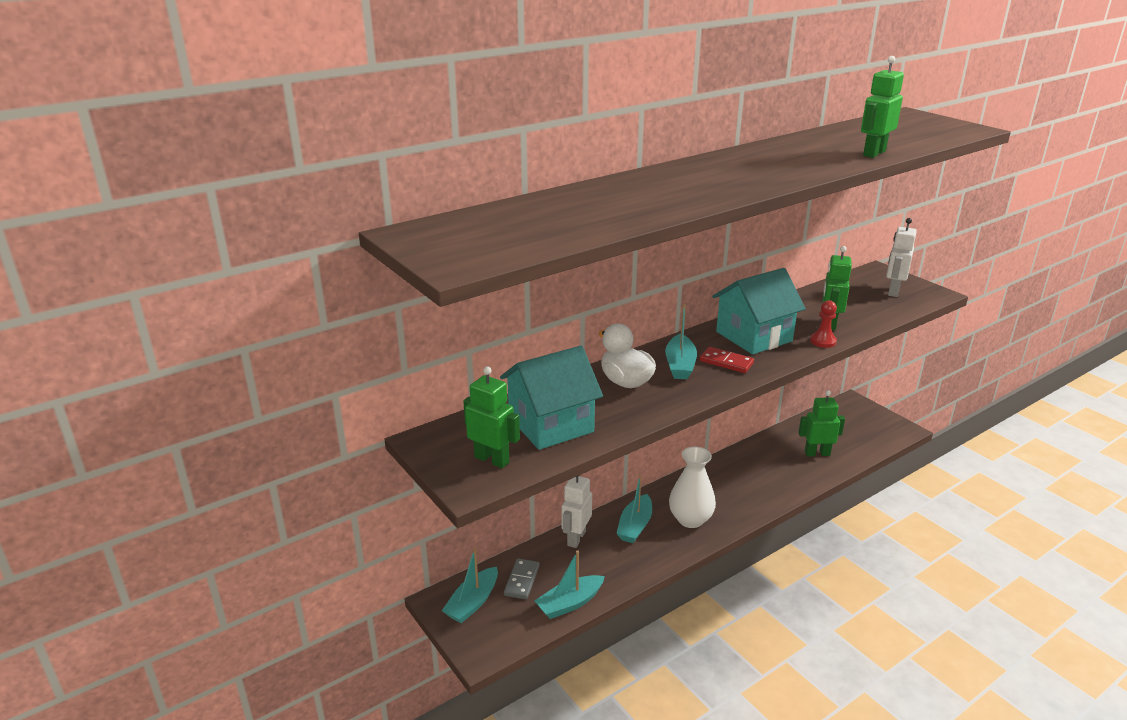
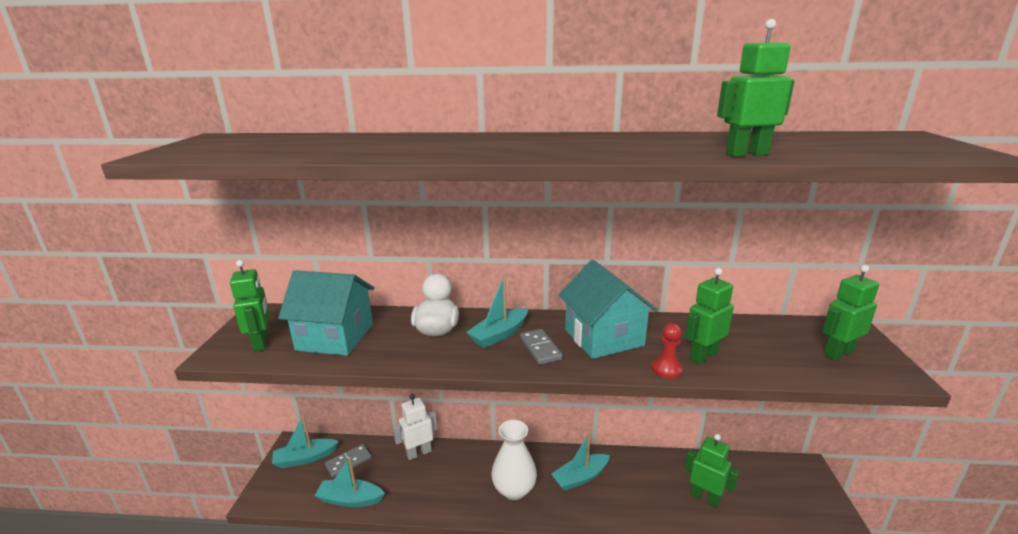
camera: 40 degrees right, 5 degrees down
(635, 526) = (468, 469): turquoise boat -> turquoise boat (580, 477)
(726, 362) = (540, 348): red domino -> grey domino
(754, 336) = (604, 337): turquoise house -> turquoise house turned 60 degrees clockwise
(893, 291) = (838, 353): white robot -> green robot

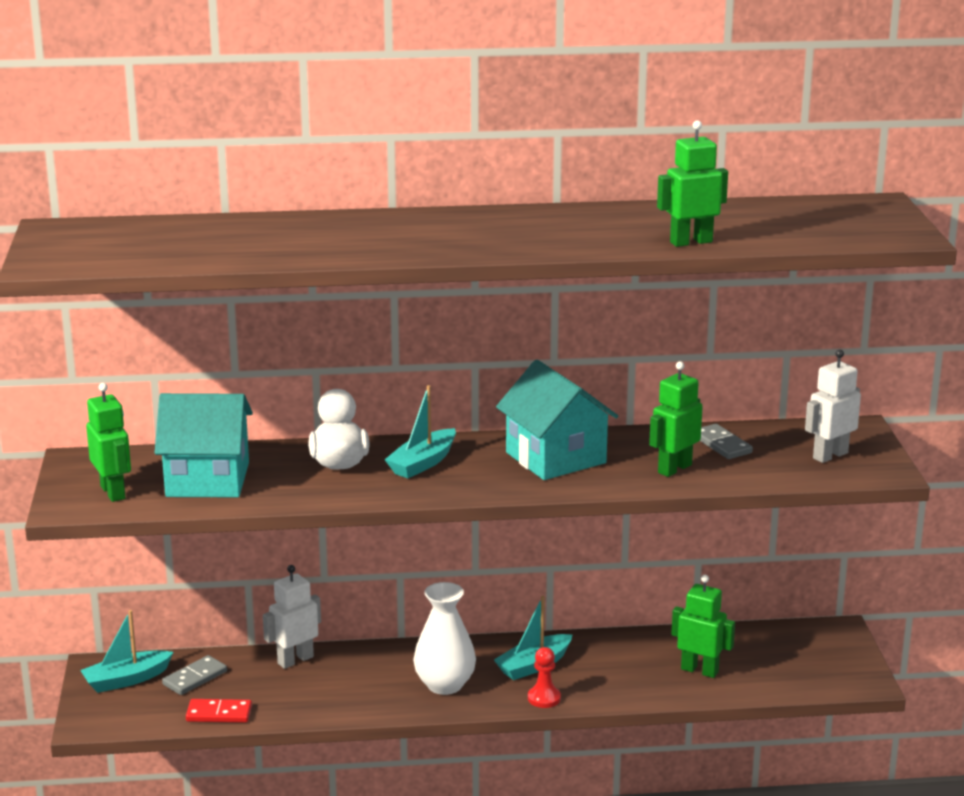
camera: 10 degrees left, 0 degrees up
(350, 499) = (219, 714): turquoise boat -> red domino
(540, 348) = (479, 474): grey domino -> grey domino (722, 444)
(666, 369) = (631, 484): red pawn -> red pawn (544, 698)
(838, 353) = (830, 455): green robot -> white robot

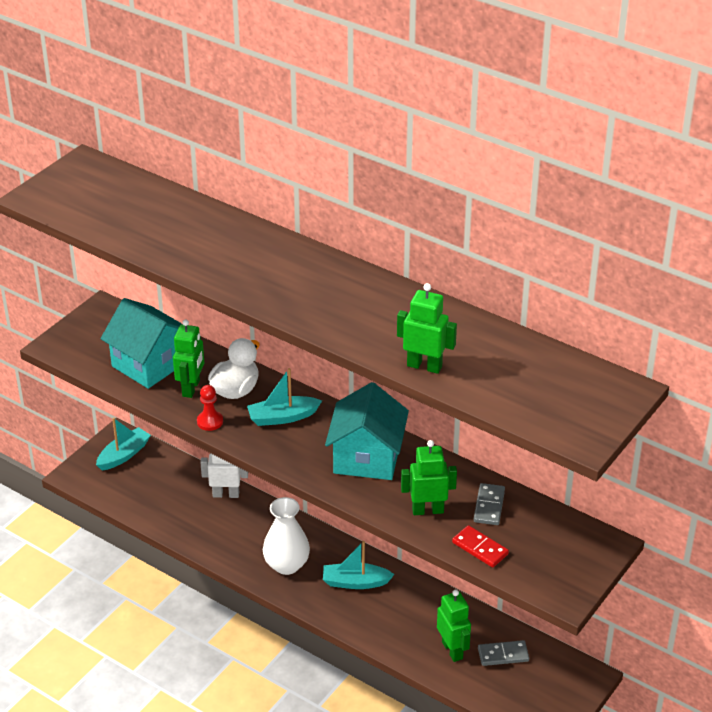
camera: 40 degrees right, 15 degrees up
(113, 492) = (90, 347): green robot -> green robot (191, 388)
(126, 680) = (124, 455): turquoise boat -> turquoise boat turned 120 degrees clockwise
(195, 678) = (159, 475): grey domino -> grey domino (503, 655)
(219, 714) = (143, 510): red domino -> red domino (480, 548)
(544, 698) = (331, 611): red pawn -> red pawn (210, 421)
(830, 455) = (548, 558): white robot -> none

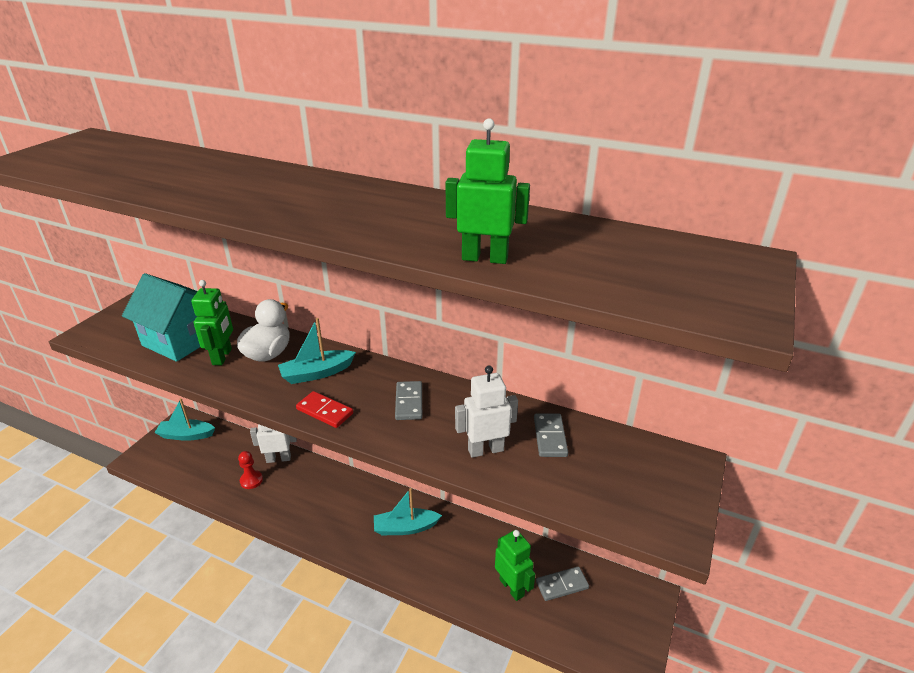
camera: 10 degrees left, 5 degrees down
(124, 455) = (186, 435): turquoise boat -> turquoise boat turned 120 degrees counterclockwise
(210, 421) = (240, 385): red pawn -> red pawn (251, 480)
(286, 565) = (338, 519): white vase -> none
(367, 458) = (409, 402): turquoise house -> grey domino
(427, 510) = (485, 450): green robot -> white robot
(480, 548) = (556, 487): red domino -> red domino (324, 411)

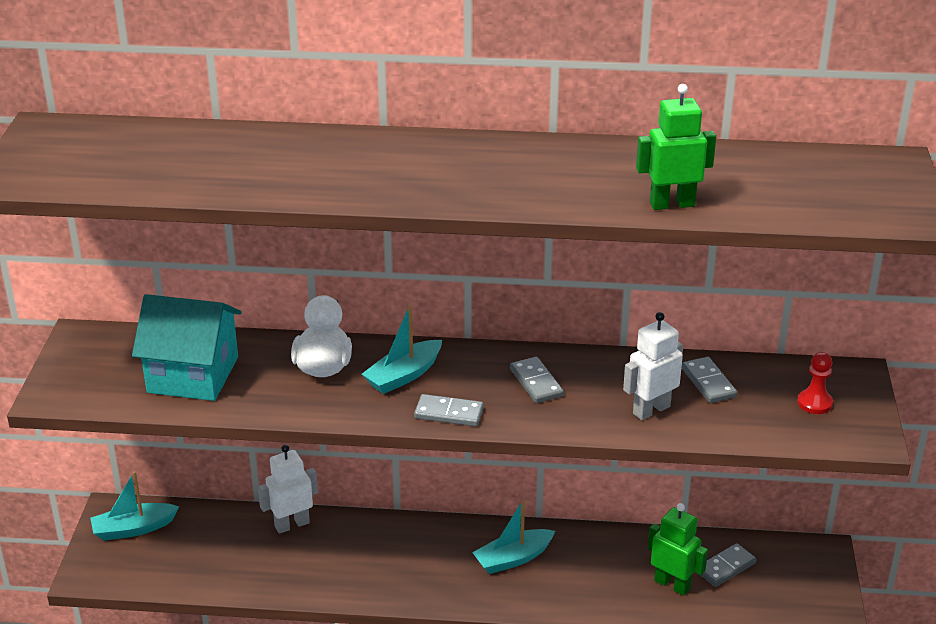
camera: 20 degrees left, 0 degrees up
(222, 357) = (268, 383): green robot -> none
(251, 480) = (274, 559): red pawn -> red pawn (814, 403)
(324, 411) = (449, 413): red domino -> grey domino

